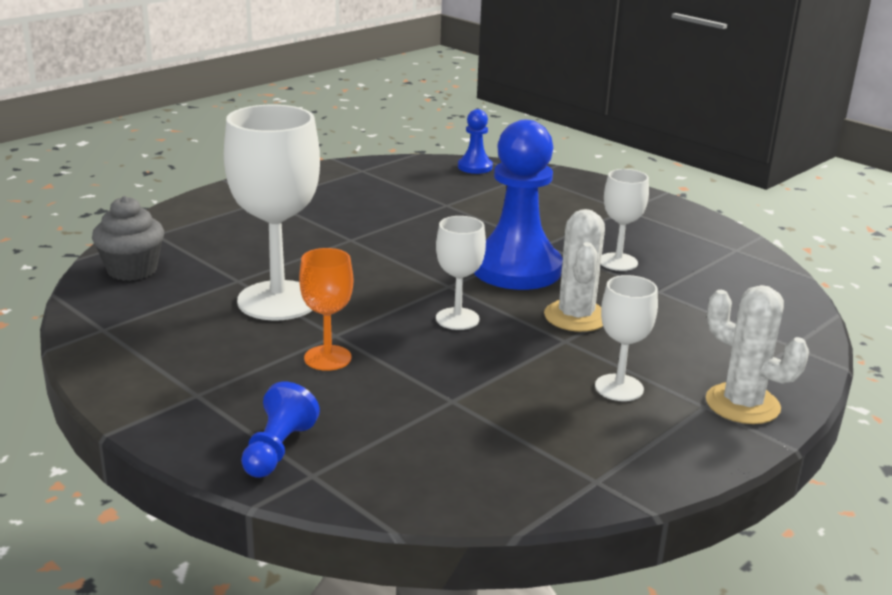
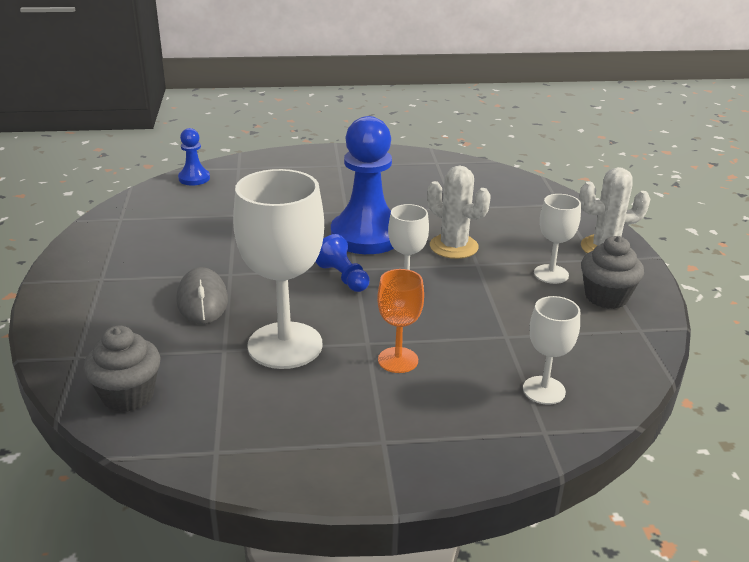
camera: 50 degrees left, 5 degrees up
(277, 450) = (500, 434): blue pawn -> blue pawn (343, 277)
(294, 245) = (202, 300): none -> grey mouse
(618, 262) = (403, 201): white goblet -> white goblet (544, 390)
(629, 437) = (606, 297): none -> grey cupcake

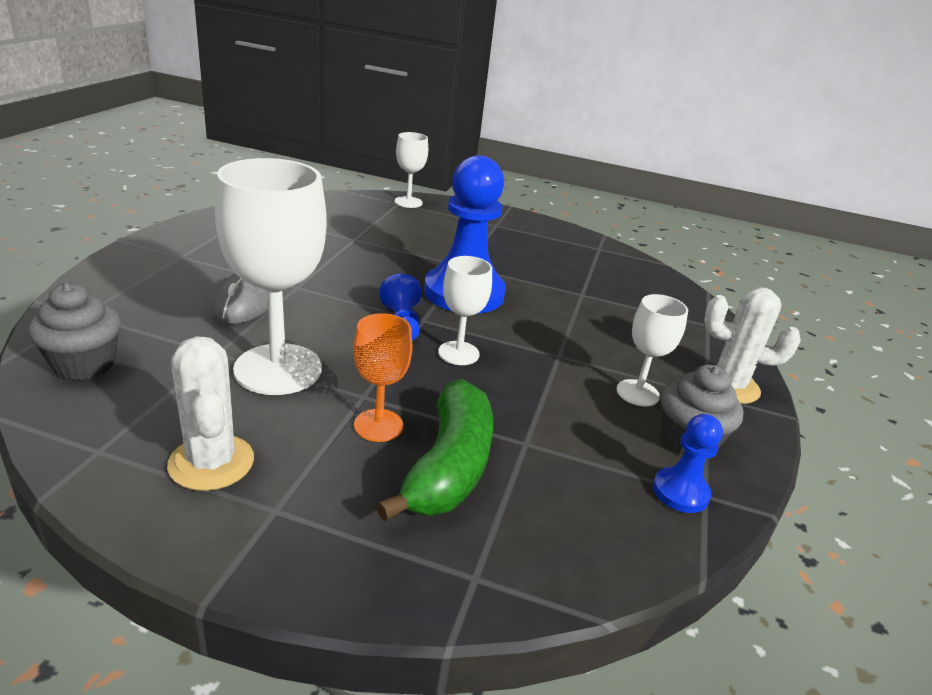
camera: 20 degrees right, 0 degrees up
(194, 178) = (350, 200): blue pawn -> blue pawn (680, 492)
(453, 246) = (547, 330): white cactus -> white cactus (211, 462)
(470, 370) = (449, 466): none -> green banana
(544, 390) = (518, 524): white goblet -> white goblet (408, 202)

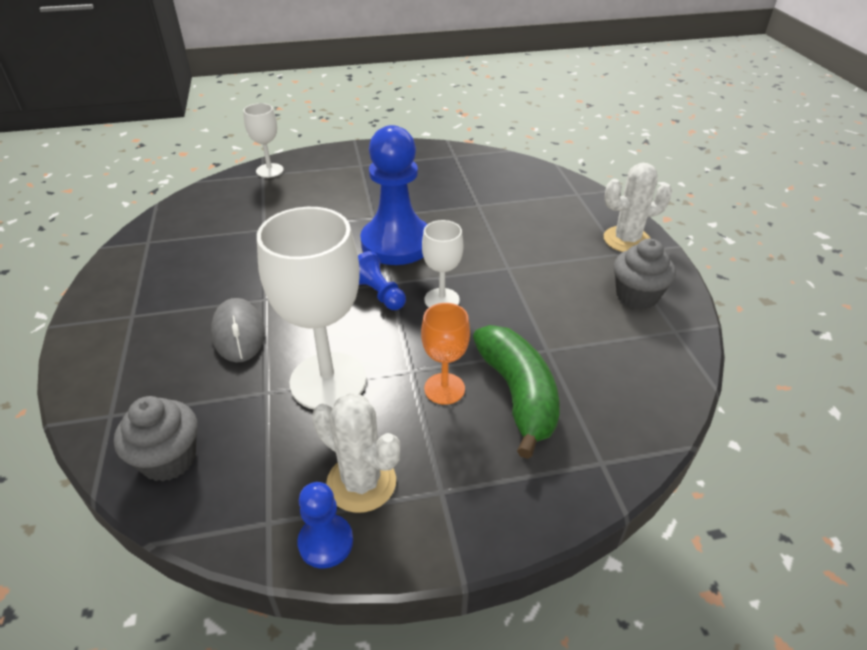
camera: 25 degrees left, 10 degrees up
(637, 393) = (580, 274): white goblet -> none
(680, 492) = (661, 336): blue pawn -> blue pawn (326, 542)

